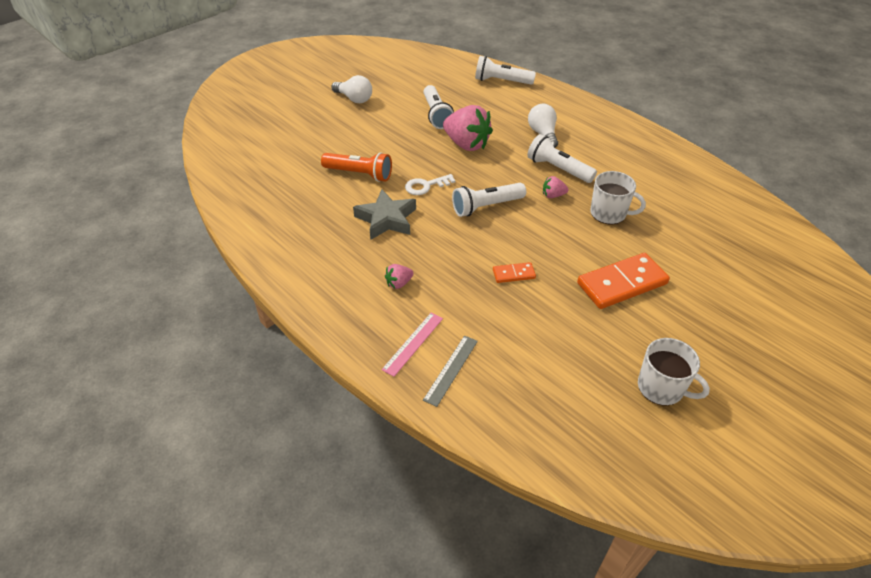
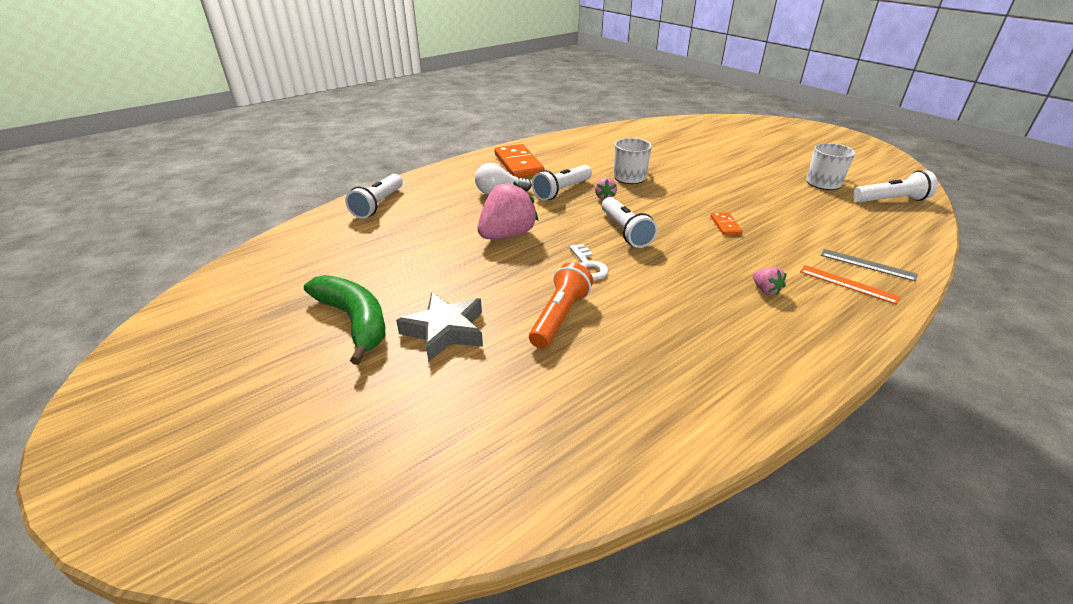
camera: 85 degrees left, 10 degrees down
(354, 99) = (354, 321): white light bulb -> green banana
(386, 219) = (655, 296): grey star -> grey star (445, 331)
(413, 343) = (848, 284): pink ruler -> orange ruler
(436, 115) = (434, 251): white flashlight -> white flashlight (890, 200)
(622, 283) = (719, 182): orange domino -> orange domino (518, 164)

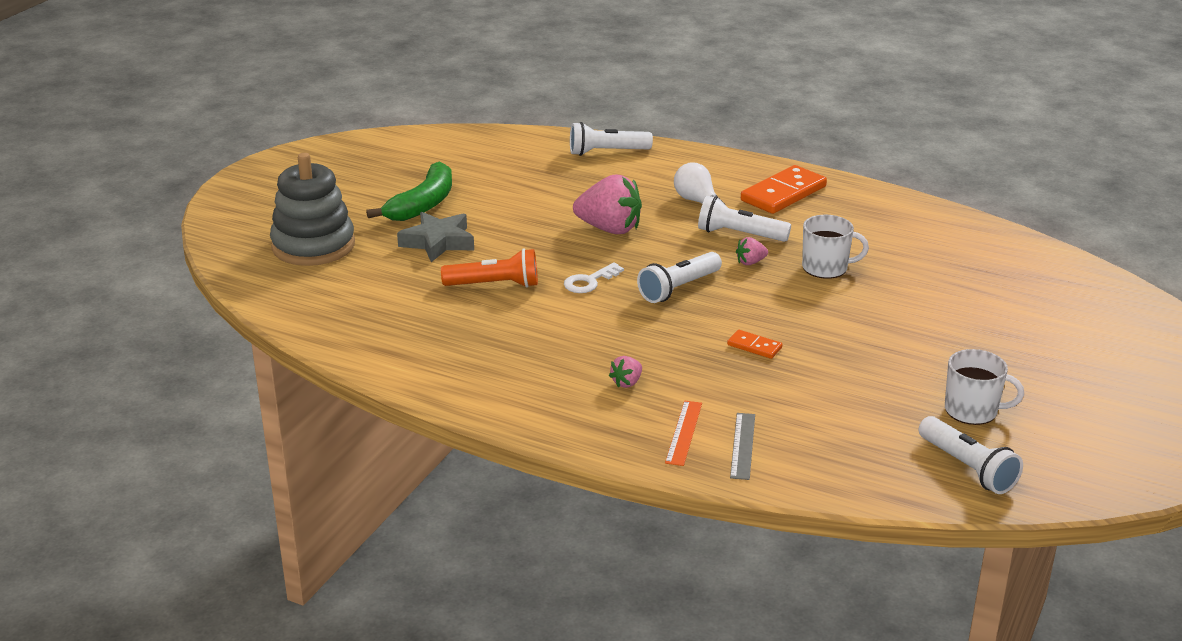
camera: 65 degrees right, 5 degrees down
(359, 435) = (313, 246): none -> grey stacking toy
(725, 225) = (754, 346): orange domino -> orange domino turned 60 degrees clockwise

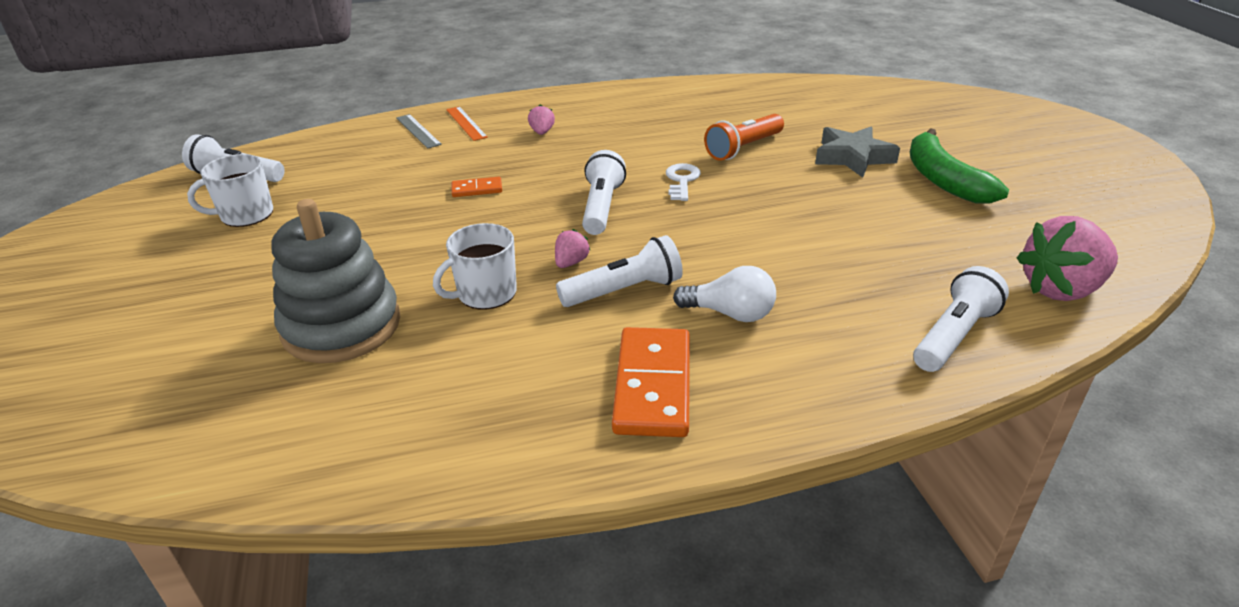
camera: 140 degrees right, 5 degrees up
(313, 246) = (919, 118): grey stacking toy -> grey stacking toy (341, 326)
(609, 229) = (754, 234): pink strawberry -> pink strawberry (1060, 289)

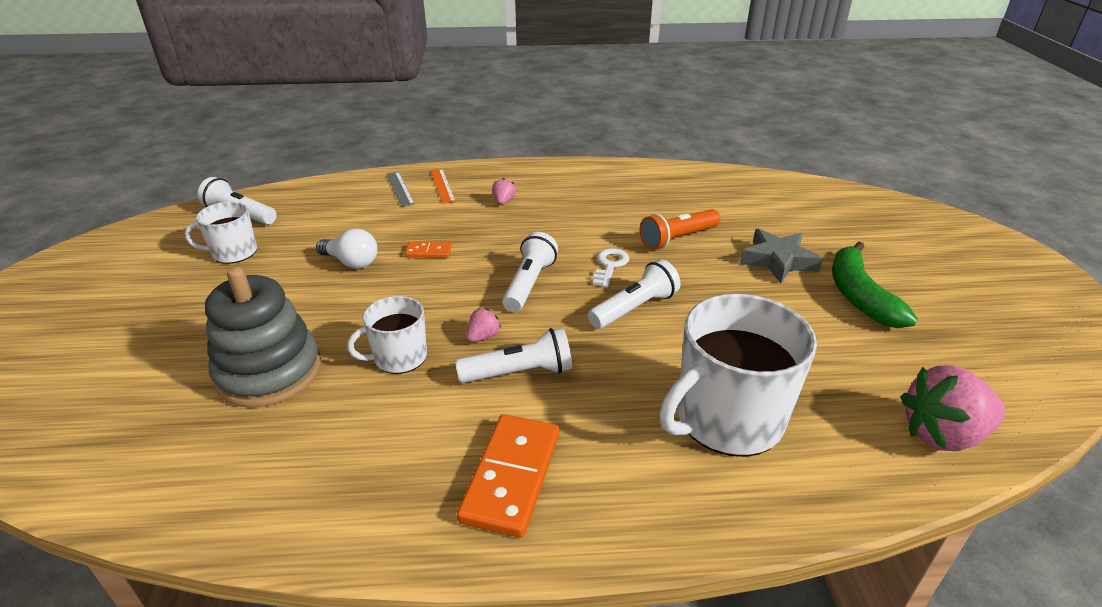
camera: 10 degrees right, 0 degrees up
(730, 313) = (607, 411): white light bulb -> white light bulb (351, 262)
(852, 304) = (727, 419): none -> white mug
(953, 336) = (815, 470): white flashlight -> white flashlight (634, 308)

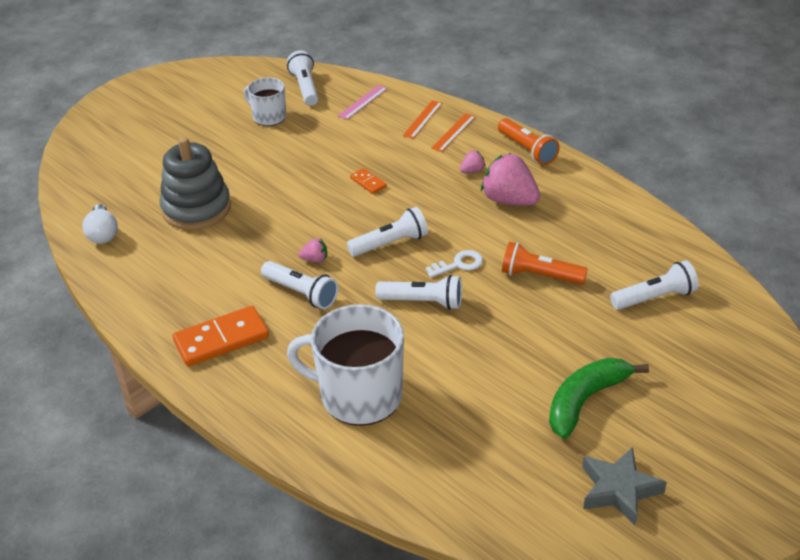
camera: 50 degrees right, 5 degrees up
(321, 200) = (362, 102): none -> pink ruler
(351, 262) = (317, 163): white light bulb -> white light bulb (103, 233)
(399, 357) = (259, 242): white mug -> none
(400, 189) = (422, 119): grey ruler -> orange ruler
(520, 171) = (527, 150): none -> orange flashlight
(765, 210) = (654, 298): none -> white flashlight
(777, 261) = (579, 339): grey star -> grey star (619, 490)
(942, 434) = (456, 497): pink strawberry -> pink strawberry (509, 200)

